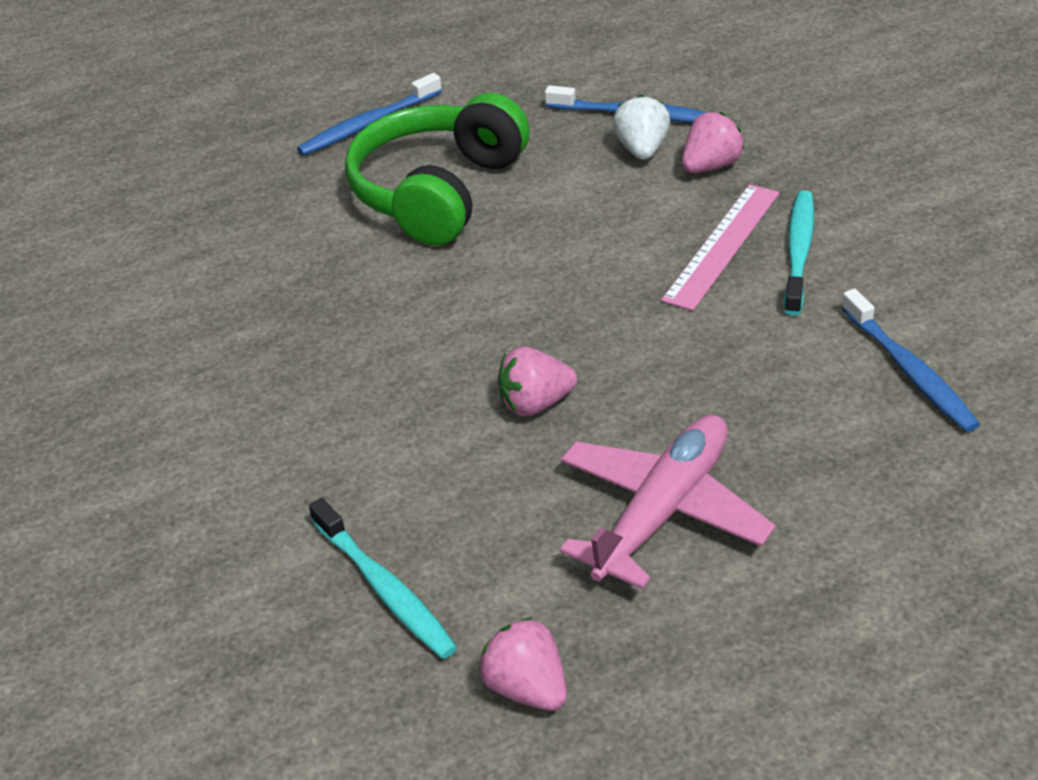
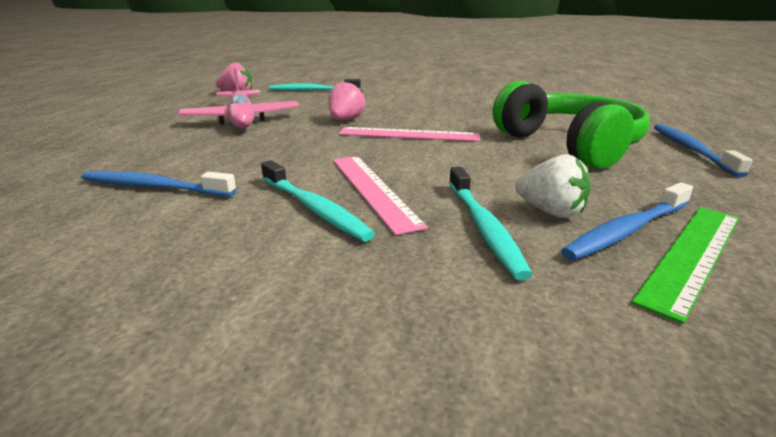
camera: 125 degrees right, 15 degrees down
(534, 311) = (408, 135): none -> pink ruler
(640, 88) = (692, 255): none -> green ruler
(710, 166) = (483, 226): pink strawberry -> turquoise toothbrush

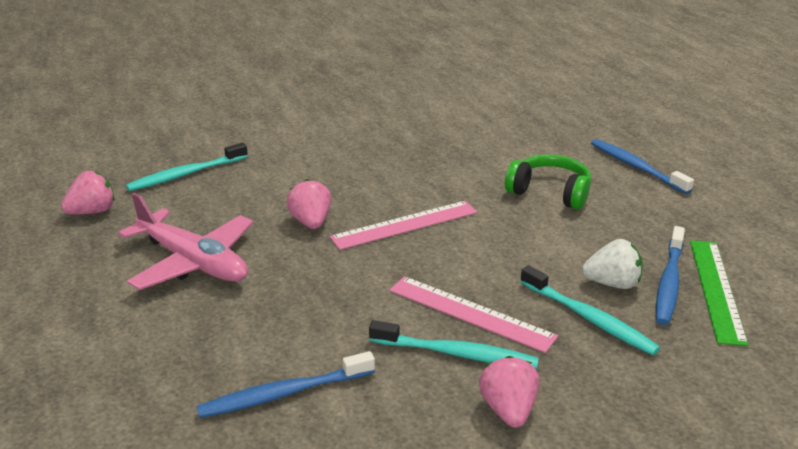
camera: 35 degrees left, 5 degrees up
(285, 261) = (508, 410): none -> pink strawberry
(569, 145) = (550, 192): green headphones -> green headphones, size x0.62

